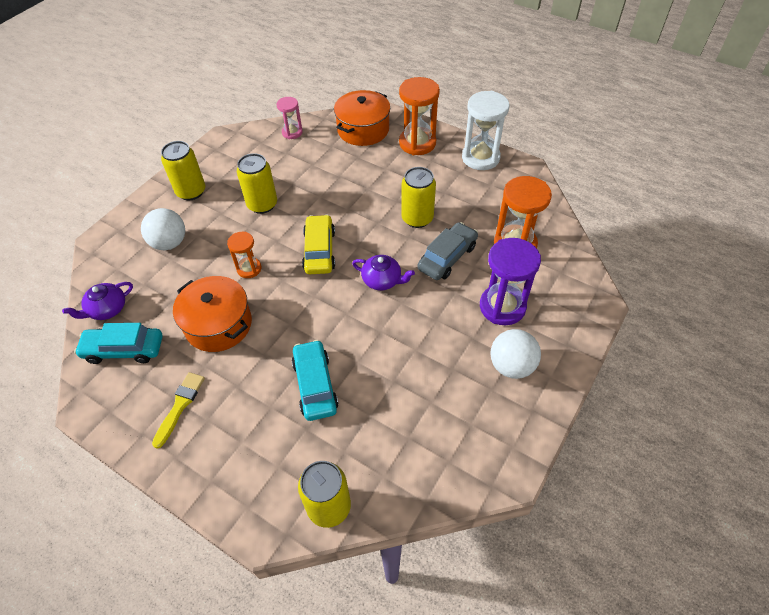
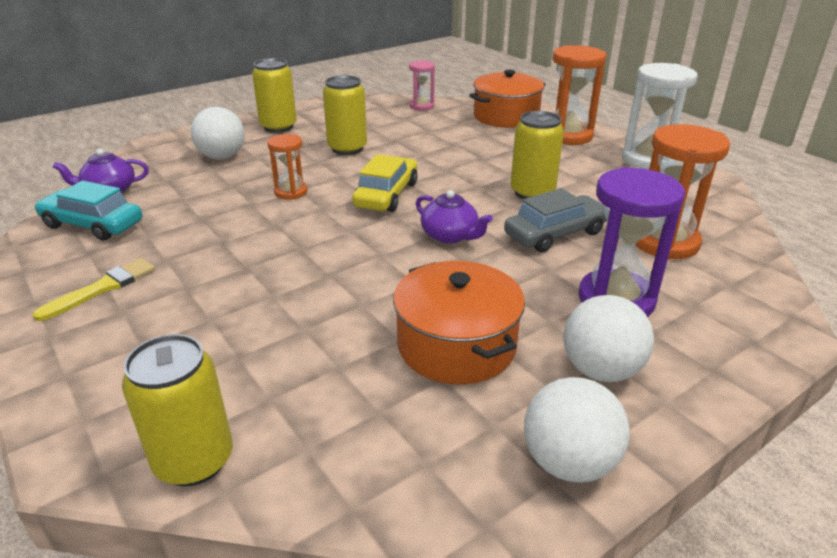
camera: 20 degrees right, 20 degrees down
(218, 324) = (215, 228): orange pot -> orange pot (457, 345)
(315, 385) = (286, 313): turquoise car -> none
(516, 434) = (569, 462): none -> white ball

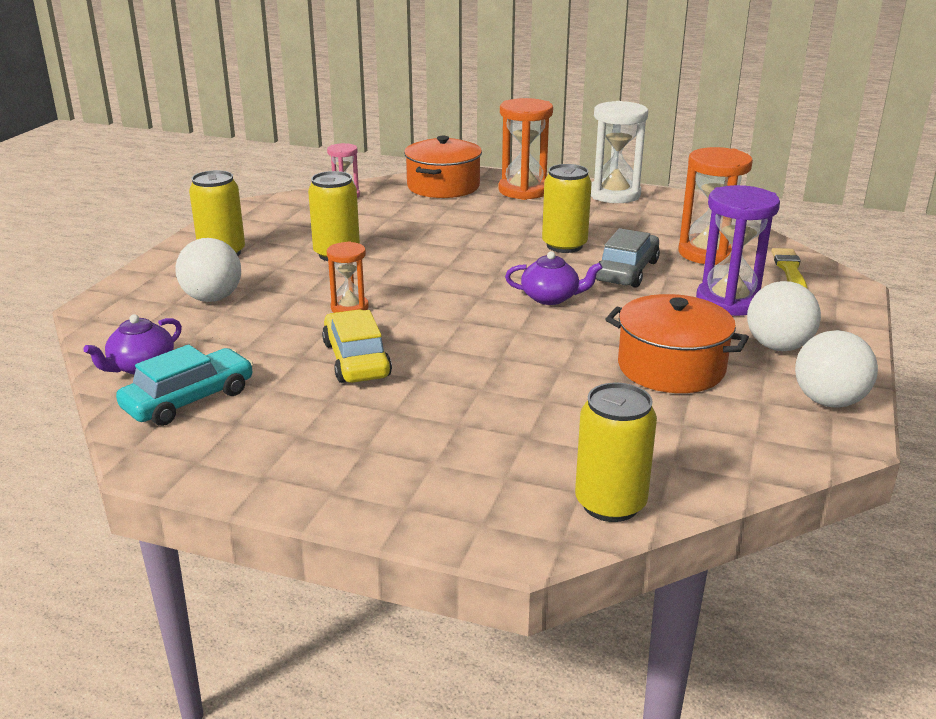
camera: 35 degrees left, 5 degrees down
(93, 224) = (189, 400): turquoise car -> turquoise car turned 150 degrees clockwise
(102, 288) = (312, 441): yellow brush -> yellow brush (789, 270)
(386, 195) = (445, 283): yellow car -> yellow car (356, 360)

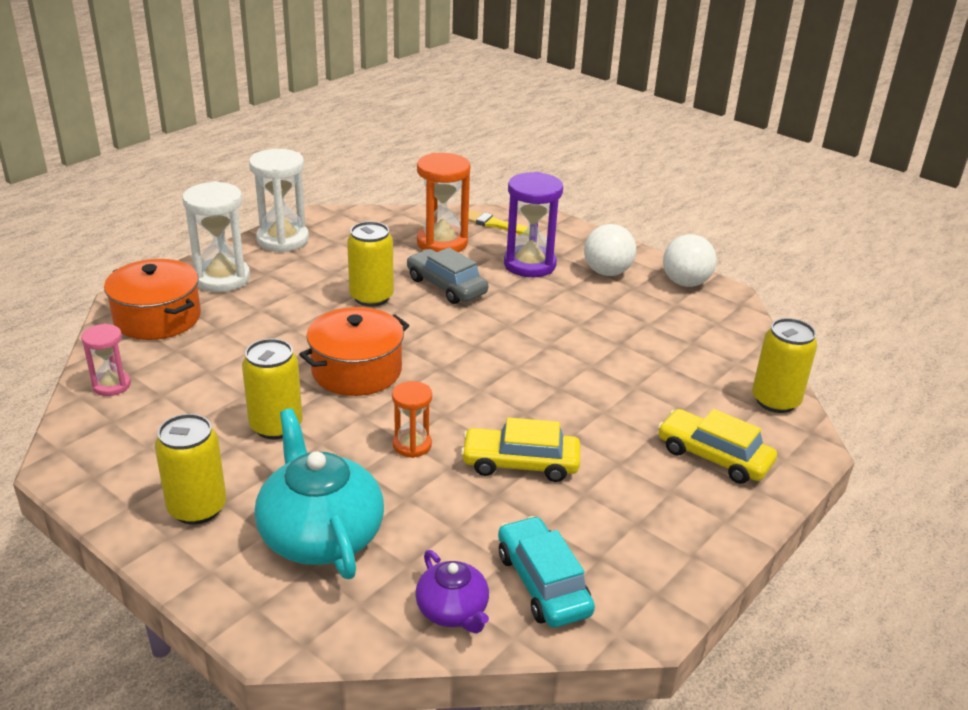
camera: 70 degrees left, 5 degrees up
(212, 298) = (320, 534): white ball -> turquoise teapot
(449, 469) = (713, 456): none -> yellow car
(524, 190) = (222, 278): orange hourglass -> white hourglass
(551, 298) = (469, 334): purple teapot -> none
(671, 367) = (614, 321): orange pot -> orange pot (356, 370)

